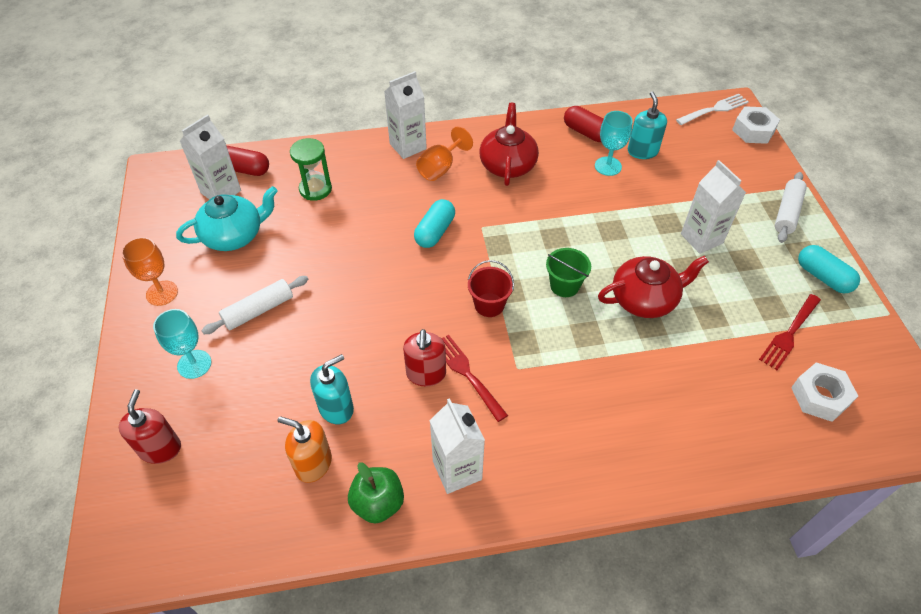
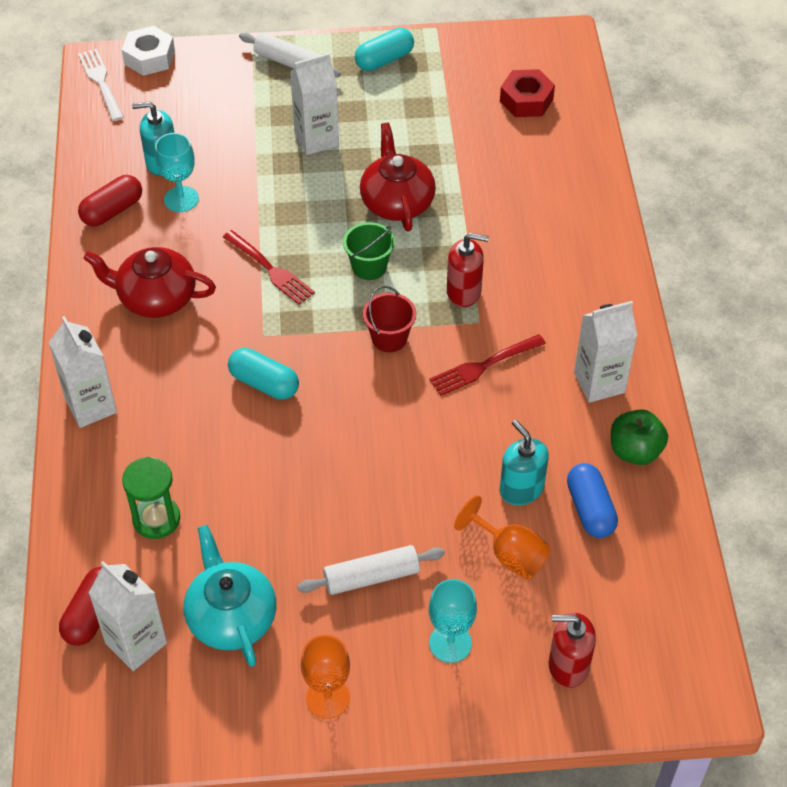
camera: 85 degrees left, 0 degrees up
(258, 310) = (371, 577): white rolling pin -> white rolling pin turned 75 degrees counterclockwise
(313, 464) = (590, 509): orange soap dispenser -> blue capsule
(426, 374) = (480, 403): red soap dispenser -> red soap dispenser (464, 292)
(440, 168) = (145, 370): orange goblet -> orange goblet (509, 554)
(789, 333) = (452, 102): red fork -> red fork (269, 269)
(820, 396) = (526, 100): white nut -> red nut

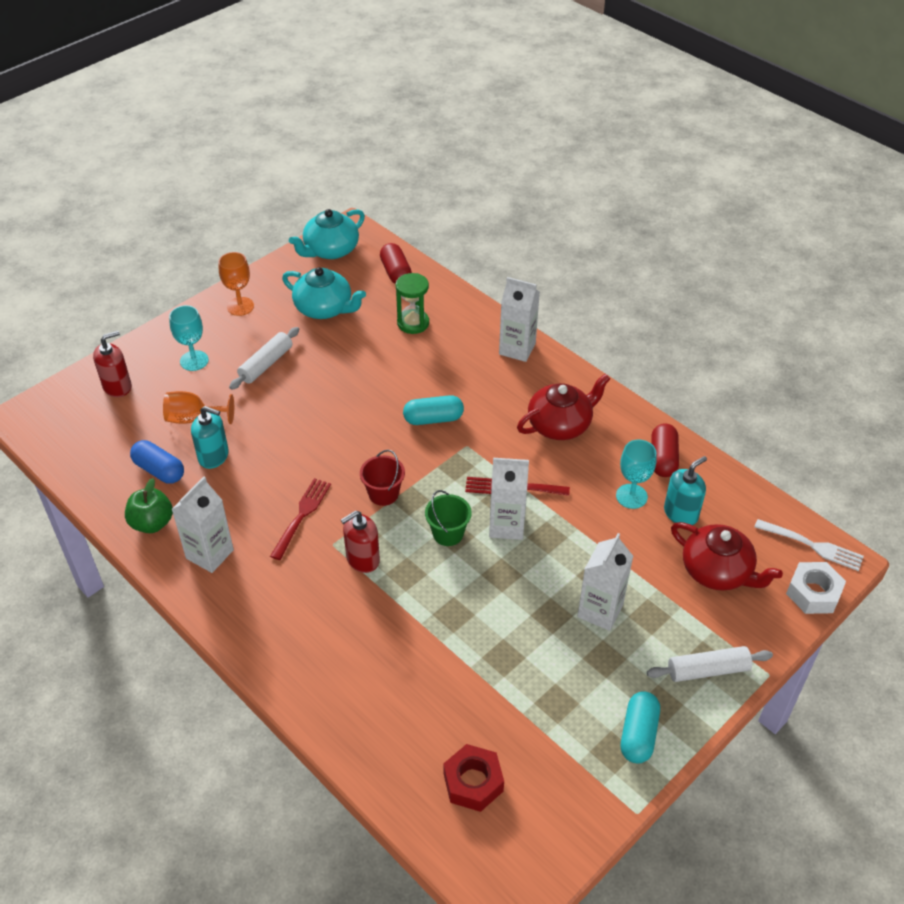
camera: 140 degrees right, 5 degrees down
(128, 720) = (330, 250): none -> turquoise teapot
(136, 643) = (360, 275): white carton -> white carton (506, 525)
(397, 202) = (481, 598): red teapot -> red teapot (717, 571)

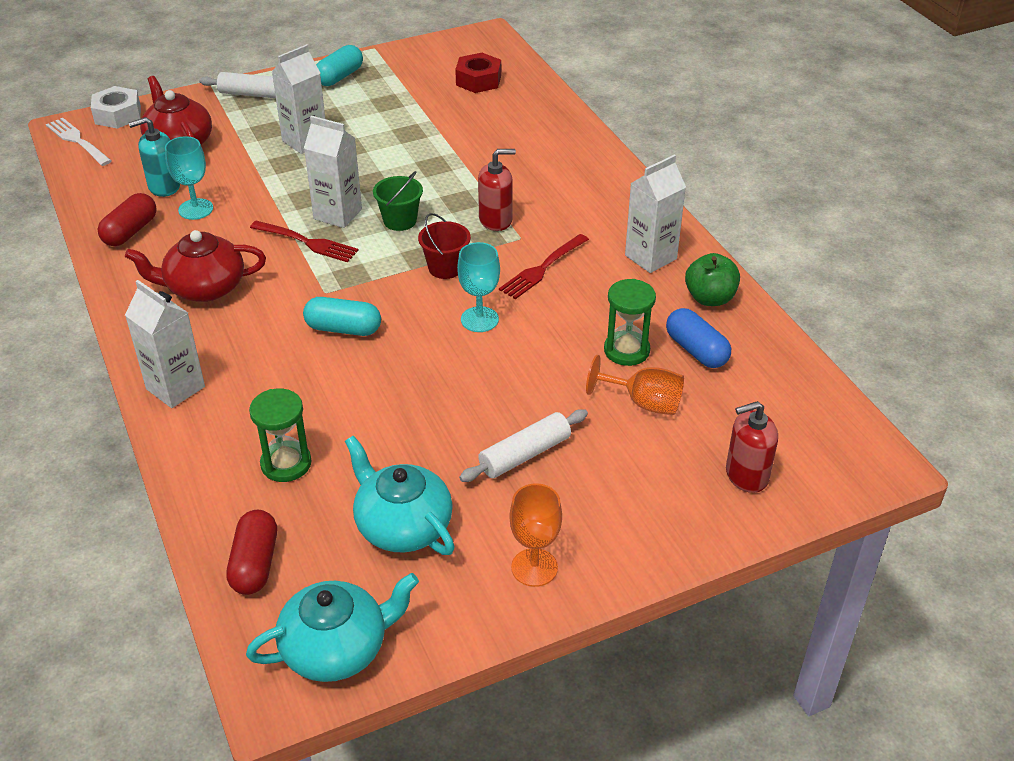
camera: 160 degrees left, 5 degrees down
(194, 361) = (628, 488): turquoise goblet -> turquoise goblet (479, 319)
(213, 456) = (626, 350): turquoise soap dispenser -> green hourglass

